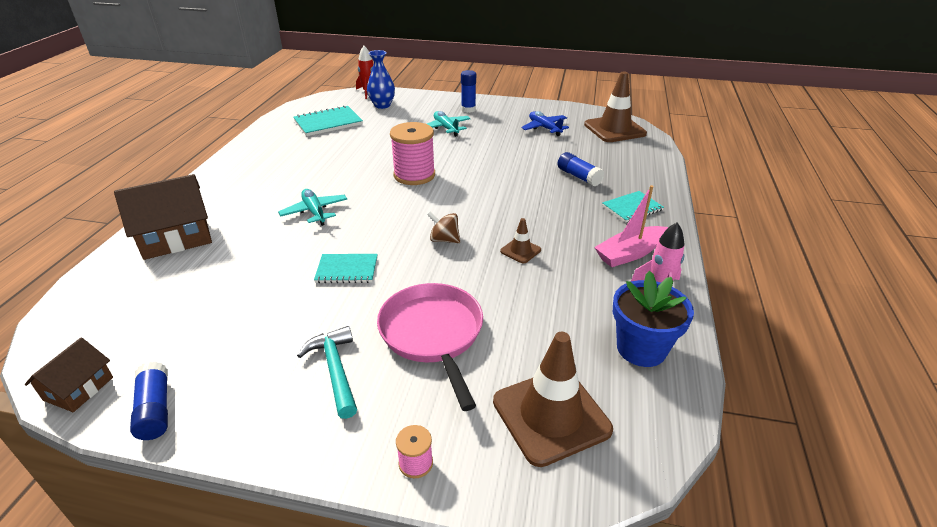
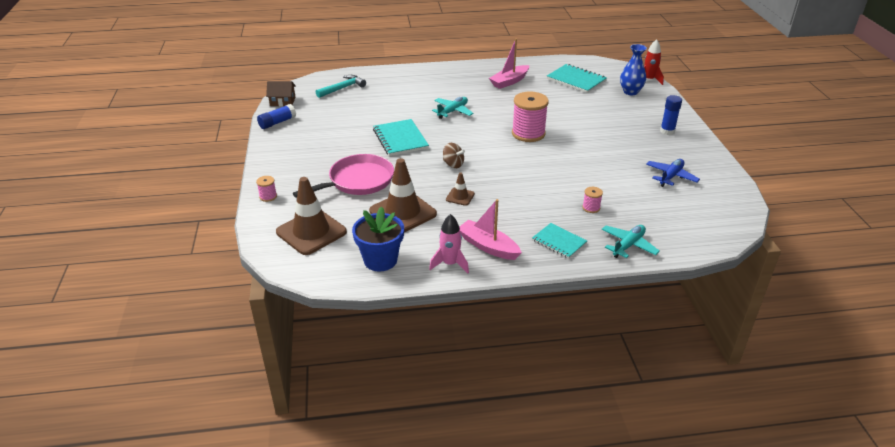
camera: 70 degrees right, 0 degrees up
(176, 237) = (399, 80): brown house -> none
(285, 158) = (509, 81): none -> pink boat
(335, 370) = (318, 159): turquoise hammer -> turquoise hammer (342, 88)
(347, 270) = (400, 139): turquoise notebook -> turquoise notebook, size x1.52
(444, 240) = (453, 164): brown spinning top -> brown spinning top turned 120 degrees clockwise
(446, 128) = (618, 129): turquoise plane -> turquoise plane (628, 245)
(578, 176) = (591, 208): blue glue stick -> pink spool
(614, 129) = (712, 217): brown traffic cone -> brown traffic cone (403, 212)

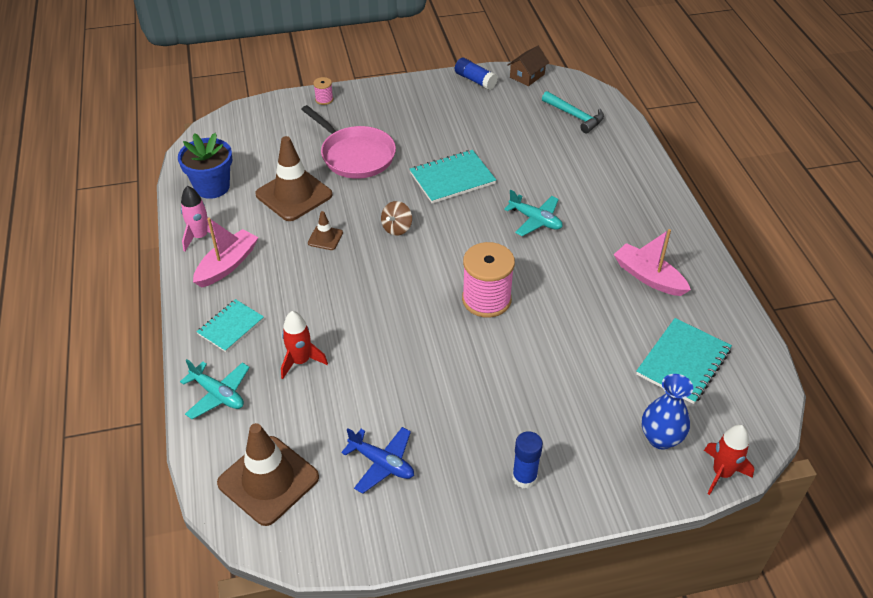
camera: 85 degrees right, 10 degrees up
(282, 101) = (527, 76): brown house -> brown house turned 45 degrees clockwise
(311, 232) = (262, 136): brown traffic cone -> brown traffic cone (268, 480)
(591, 208) = (300, 361): pink spool -> red rocket

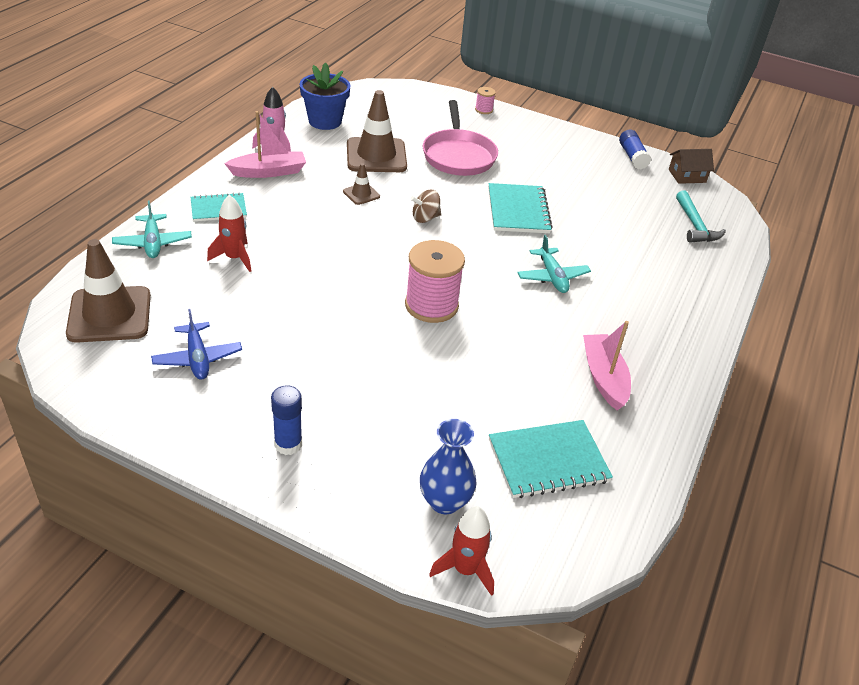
camera: 35 degrees right, 5 degrees down
(452, 178) = (518, 210): turquoise notebook -> turquoise notebook turned 75 degrees clockwise

